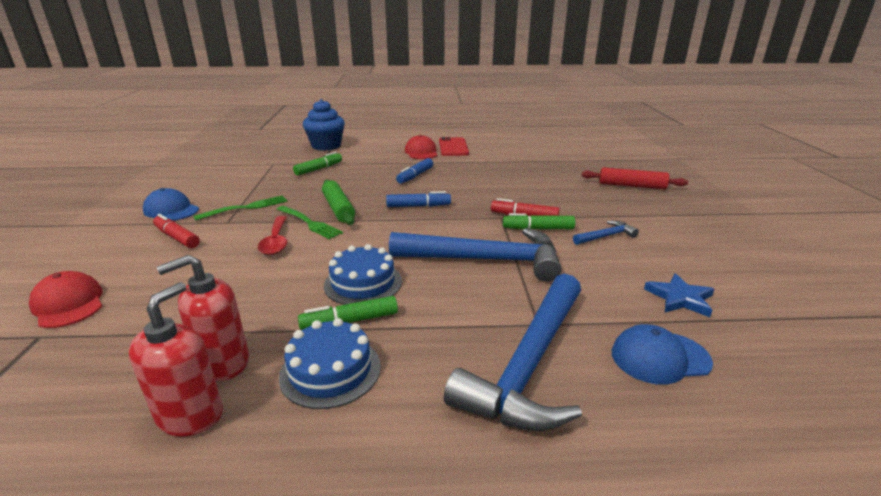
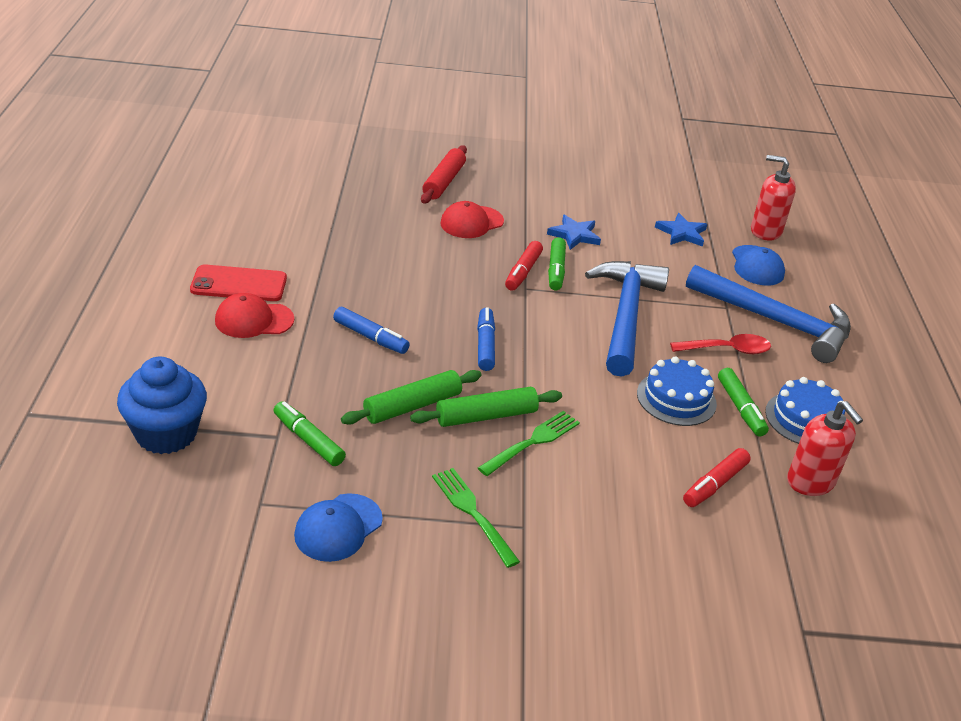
camera: 90 degrees left, 10 degrees up
(68, 304) = (744, 630): red cap -> red cap (471, 222)
(171, 210) = (473, 605): blue cap -> blue cap (338, 527)
(177, 237) = (573, 572): red marker -> red marker (714, 484)
(190, 415) = (869, 491): red soap dispenser -> red soap dispenser (765, 231)
(276, 242) = (586, 469): red spoon -> red spoon (727, 350)
(348, 189) = (412, 406): none -> green rolling pin
(606, 236) = (574, 235): blue hammer -> blue star

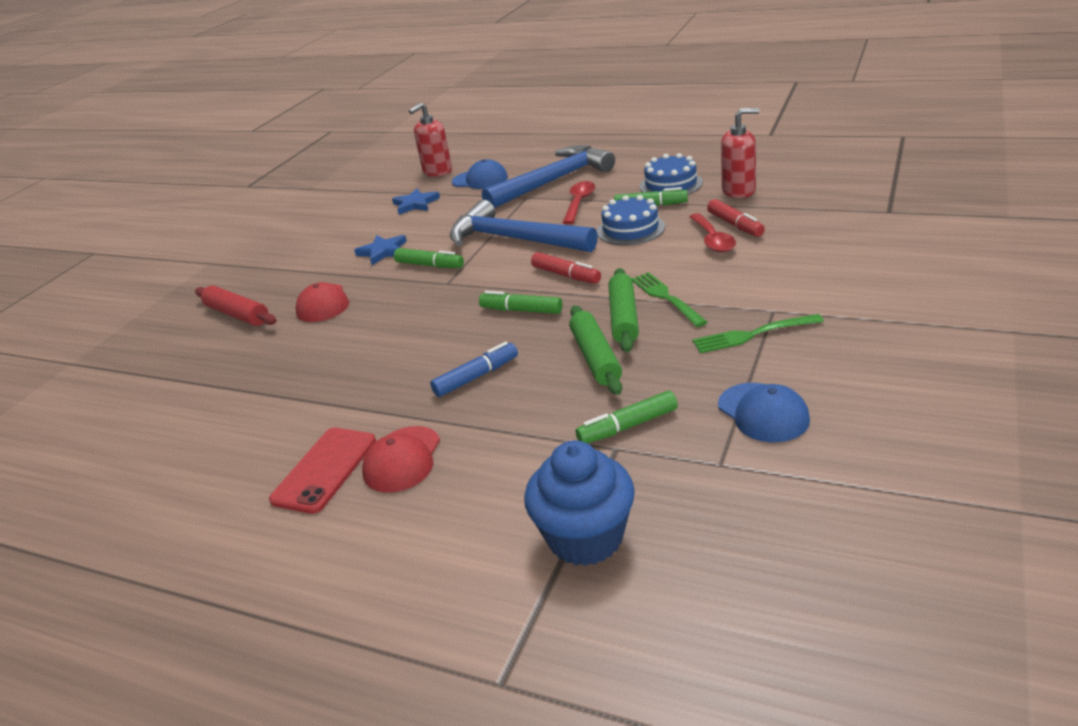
camera: 60 degrees left, 5 degrees down
(485, 345) = (521, 310): blue marker -> green marker
(523, 272) = (422, 282): red marker -> red marker (566, 275)
(671, 468) = (713, 240): none -> red spoon

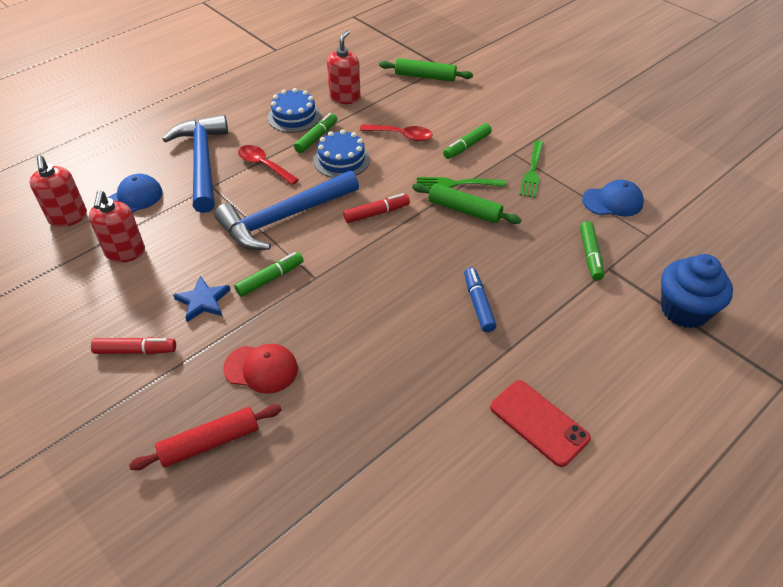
camera: 70 degrees left, 15 degrees up
(402, 459) = (555, 373): red cap -> none
(416, 204) = (125, 252): blue star -> red soap dispenser
(521, 310) = (405, 252): green marker -> green marker (467, 146)
(595, 358) = (503, 240): green rolling pin -> green rolling pin (425, 76)
(735, 225) = (392, 119): red marker -> red marker (136, 351)

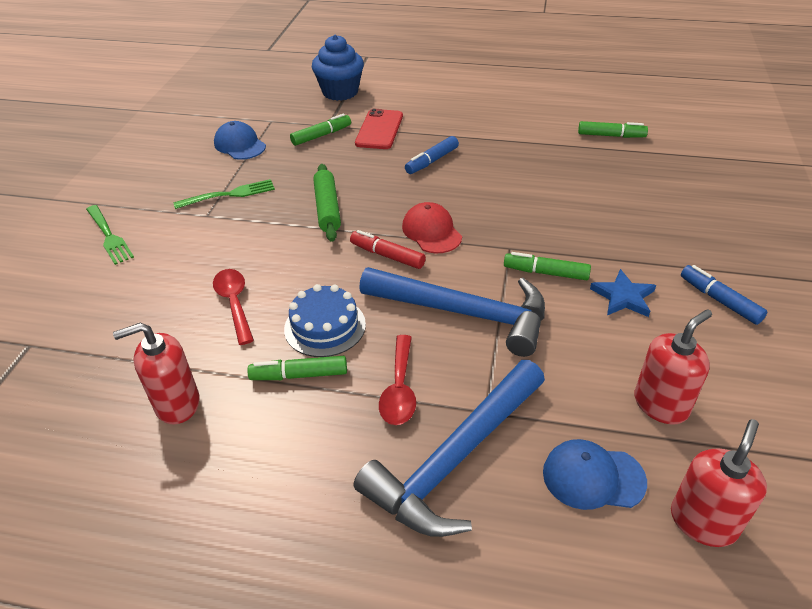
camera: 125 degrees left, 5 degrees down
(136, 351) = (719, 300): red marker -> blue marker
(210, 442) = (704, 211): red rolling pin -> none
(261, 369) = (625, 224): red cap -> red cap (431, 231)
(294, 116) = (267, 430): blue cake -> none
(425, 76) = (68, 350): green rolling pin -> none
(457, 183) = (290, 228): green fork -> green fork (108, 236)
(467, 146) = (217, 248): green marker -> green marker (611, 136)
(539, 422) = (498, 109): red phone -> red phone (379, 130)

